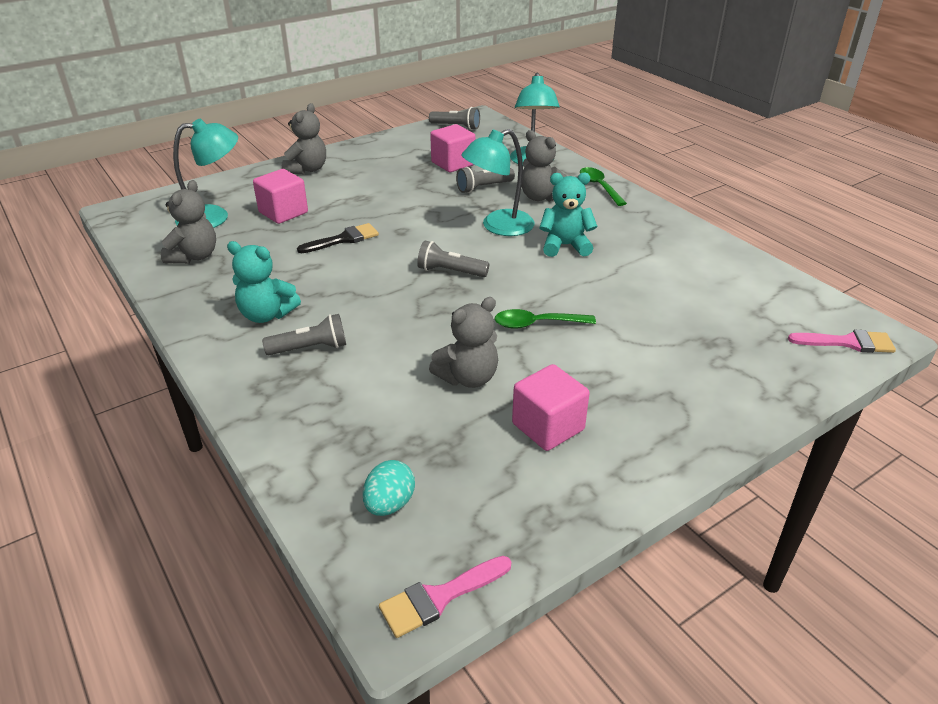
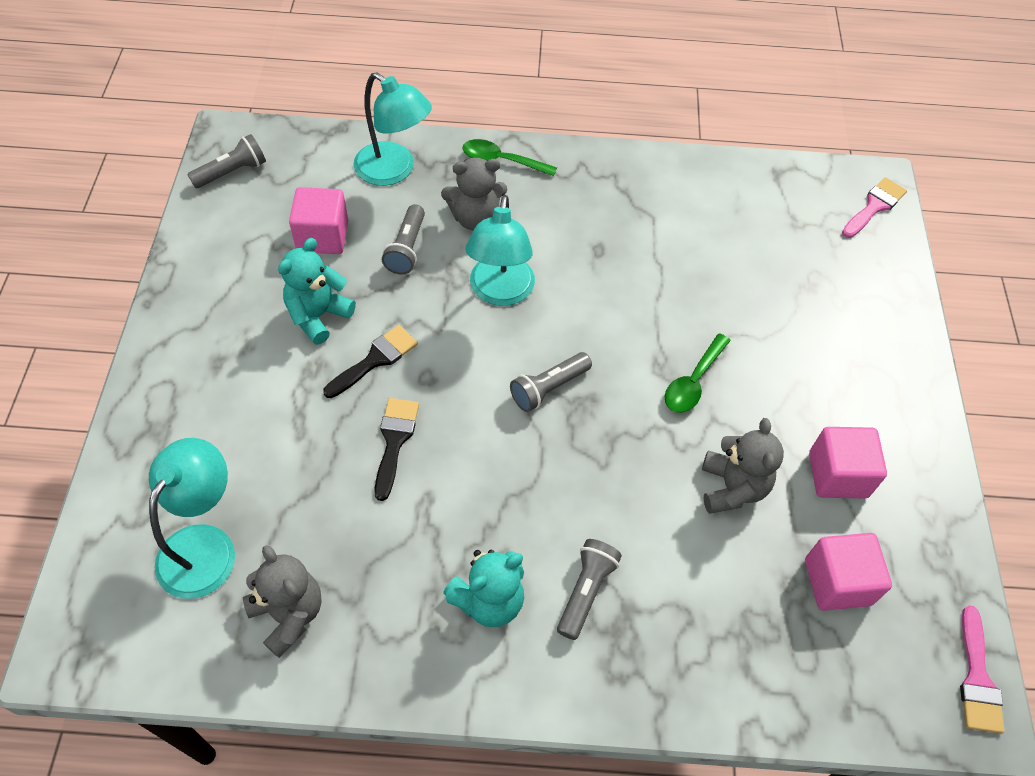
camera: 55 degrees left, 20 degrees up
(283, 212) = (270, 465): pink cube -> pink cube (837, 582)
(307, 169) = (179, 379): grey teddy bear -> none
(389, 504) = (857, 653): turquoise egg -> none
(392, 211) = (375, 359): none -> black brush
(565, 246) = (585, 268): turquoise teddy bear -> turquoise teddy bear (318, 316)

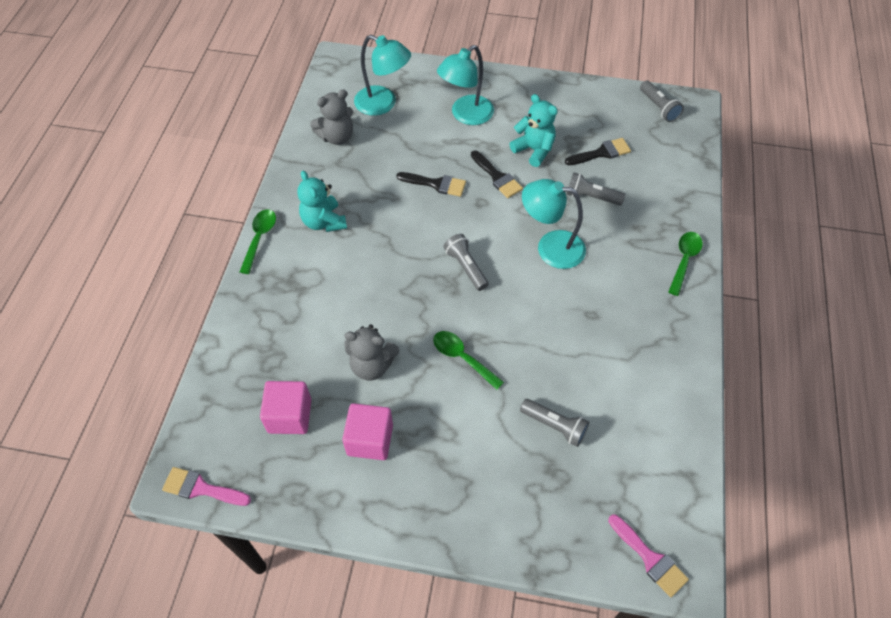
camera: 100 degrees right, 0 degrees up
(322, 236) = (601, 153): pink cube -> black brush
(394, 171) = (667, 193): turquoise lamp -> turquoise lamp (466, 115)
(475, 218) = (621, 238): grey teddy bear -> none
(537, 703) = (260, 238): none -> green spoon
(585, 591) = (318, 269): grey flashlight -> grey flashlight (555, 425)

